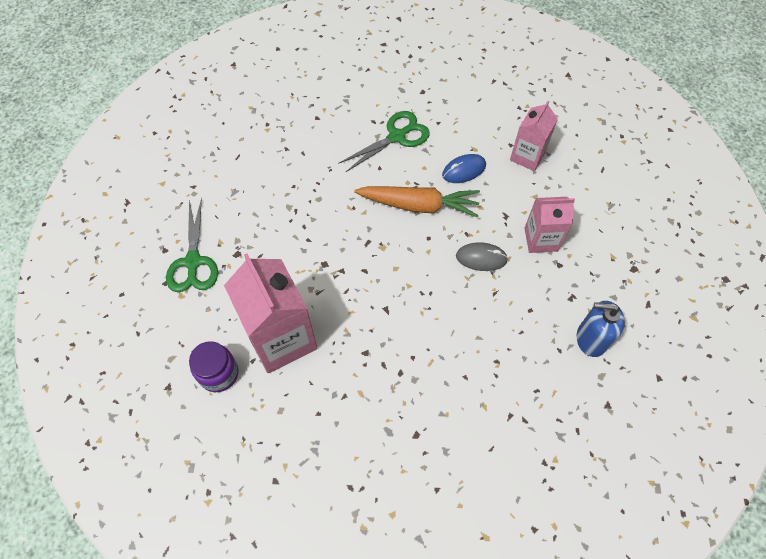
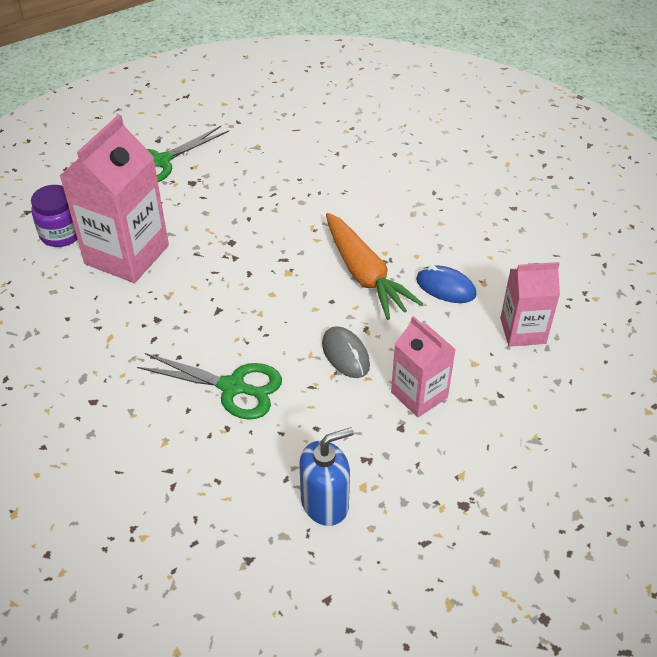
camera: 55 degrees right, 15 degrees down
(397, 136) = (433, 217): green scissors -> green scissors (233, 387)
(591, 339) = (325, 503): blue soap dispenser -> blue soap dispenser turned 90 degrees clockwise

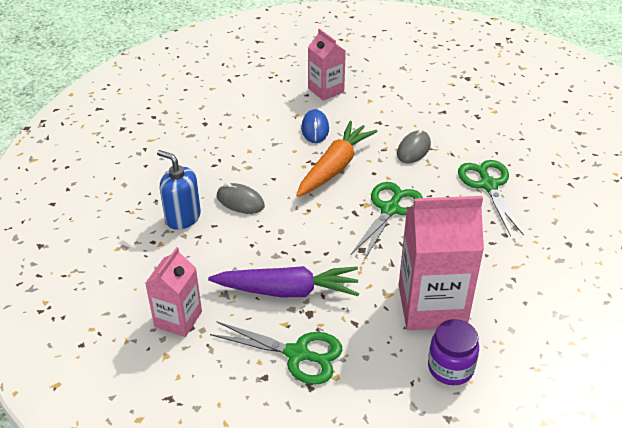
camera: 120 degrees left, 5 degrees down
(227, 179) = (287, 291): none -> purple carrot
(266, 286) = (390, 209): none -> green scissors
(325, 503) = (519, 120): blue soap dispenser -> blue soap dispenser (182, 217)
(363, 191) = (240, 201): none -> grey mouse
(419, 395) = (414, 112): pink carton -> pink carton (178, 319)

